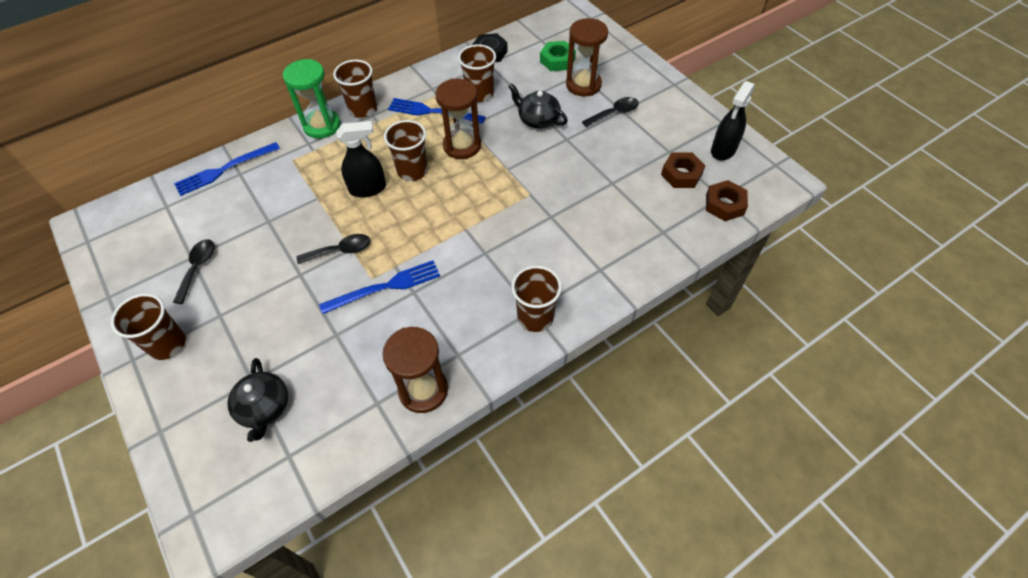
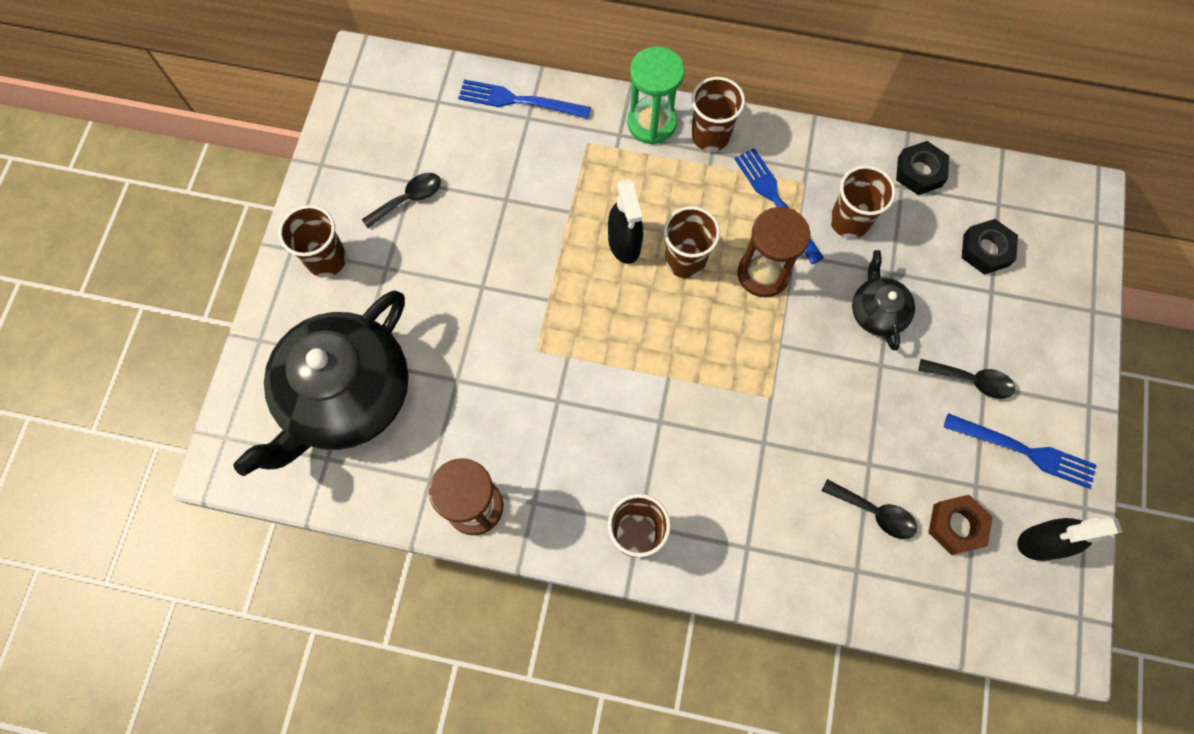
camera: 45 degrees right, 15 degrees up
(264, 407) = (346, 395): black teapot -> black teapot, size x2.18
(340, 251) = (537, 293): black spoon -> black spoon (875, 513)
(368, 188) = (624, 243): black spray bottle -> black spray bottle turned 45 degrees clockwise
(385, 287) = (539, 371): blue fork -> blue fork (1024, 451)
(557, 60) = (986, 250): green nut -> black nut
(583, 85) = (978, 311): brown hourglass -> none
(724, 204) = (960, 606): brown nut -> none

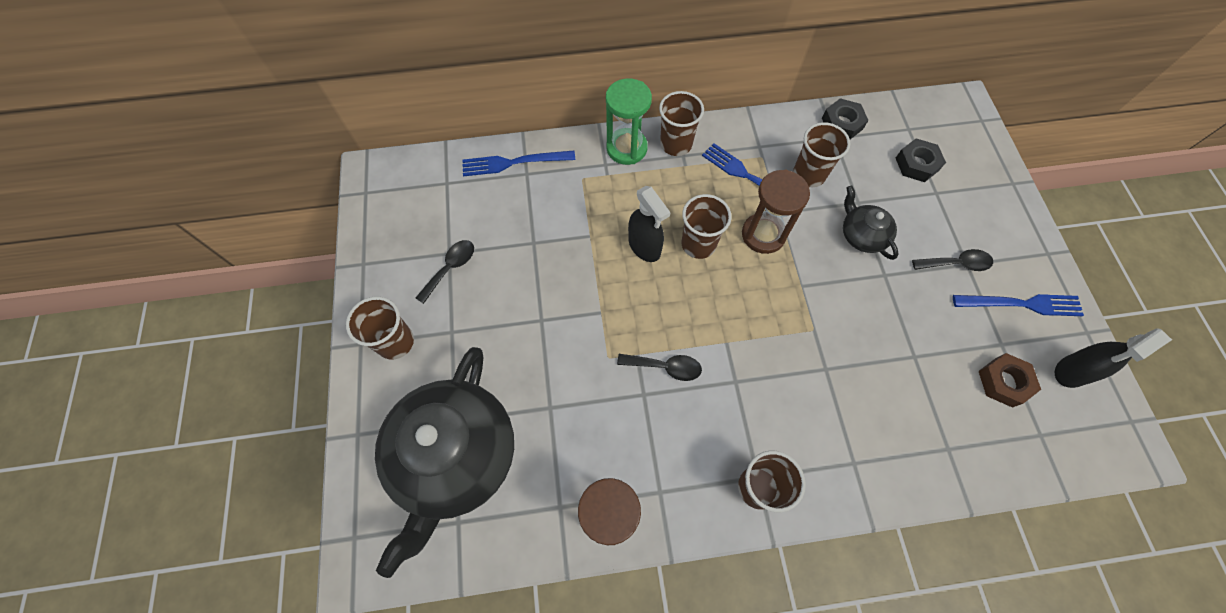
camera: 20 degrees left, 5 degrees down
(875, 513) = (938, 395): black spoon -> black spoon (665, 367)

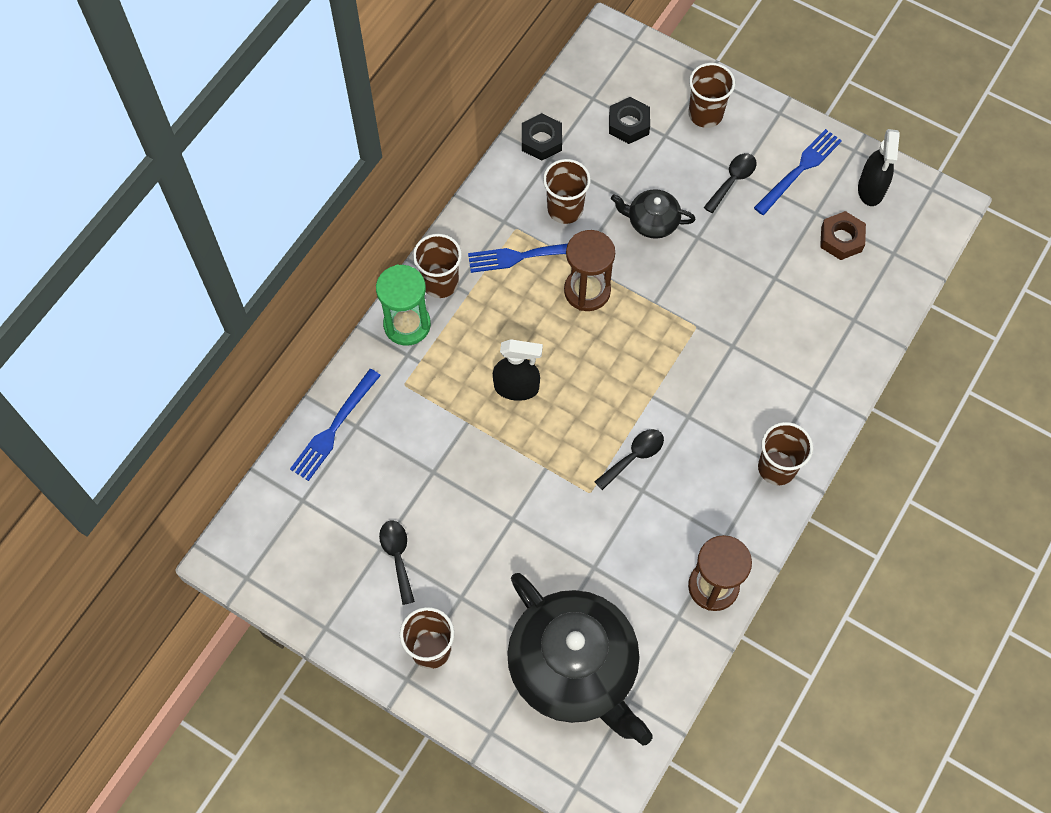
camera: 50 degrees left, 0 degrees up
(698, 244) = (551, 345): brown cup -> brown cup (705, 114)

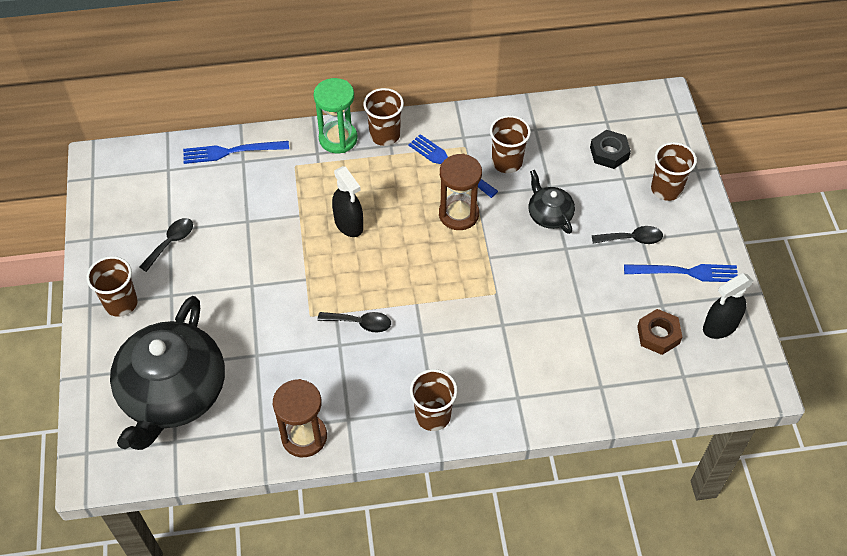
camera: 50 degrees right, 10 degrees down
(541, 140) = (544, 116): black nut -> none

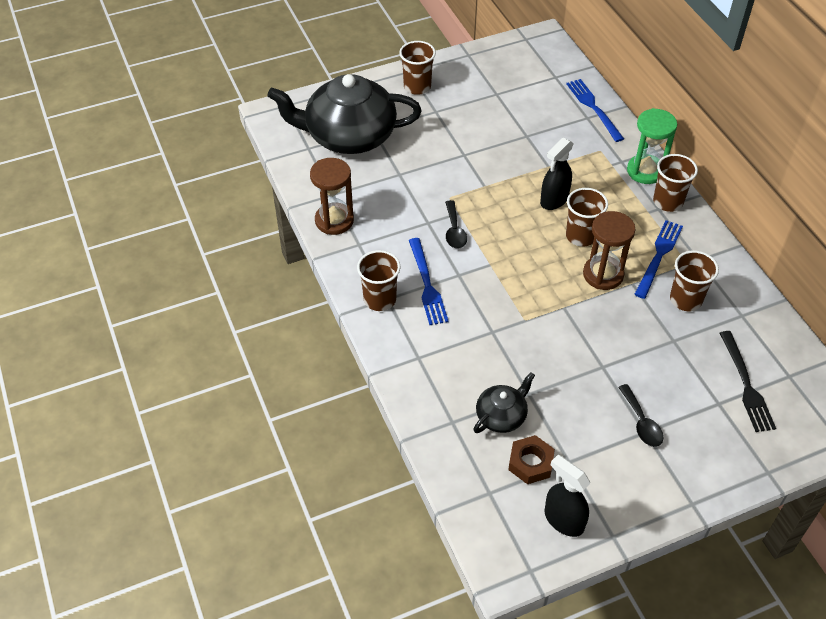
camera: 75 degrees right, 5 degrees down
(171, 242) = (484, 98): black spoon -> none
(549, 215) = (637, 346): black teapot -> black teapot (501, 416)
(609, 153) = (746, 385): black nut -> black fork
(666, 189) = (724, 445): brown cup -> brown cup (581, 236)
(685, 272) = (620, 478): blue fork -> blue fork (427, 284)

